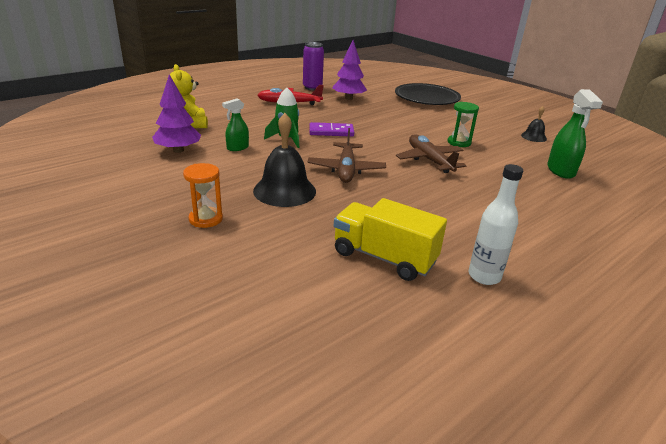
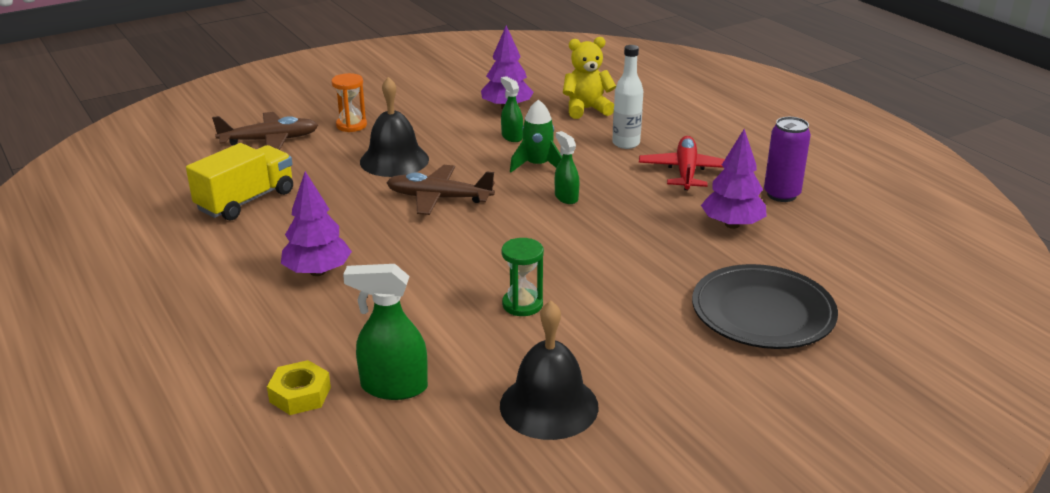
camera: 100 degrees right, 0 degrees up
(331, 132) = (566, 197): purple domino -> green spray bottle
(429, 160) = (456, 263): brown plane -> brown plane (269, 140)
(473, 205) = (317, 272): none -> purple tree
(484, 276) = (186, 248): white bottle -> white bottle (626, 143)
(533, 137) = (549, 405): black bell -> black bell, size x1.91
(597, 196) = (300, 394): none -> yellow nut

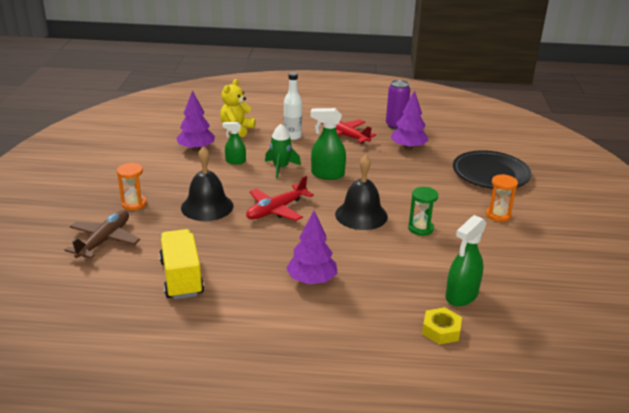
camera: 55 degrees left, 0 degrees up
(439, 198) = (276, 210): brown plane -> red plane
(549, 405) = (516, 256): black bell -> black bell (361, 215)
(566, 197) = (327, 174): green spray bottle -> green spray bottle, size x1.61
(646, 356) = (498, 215): none -> orange hourglass

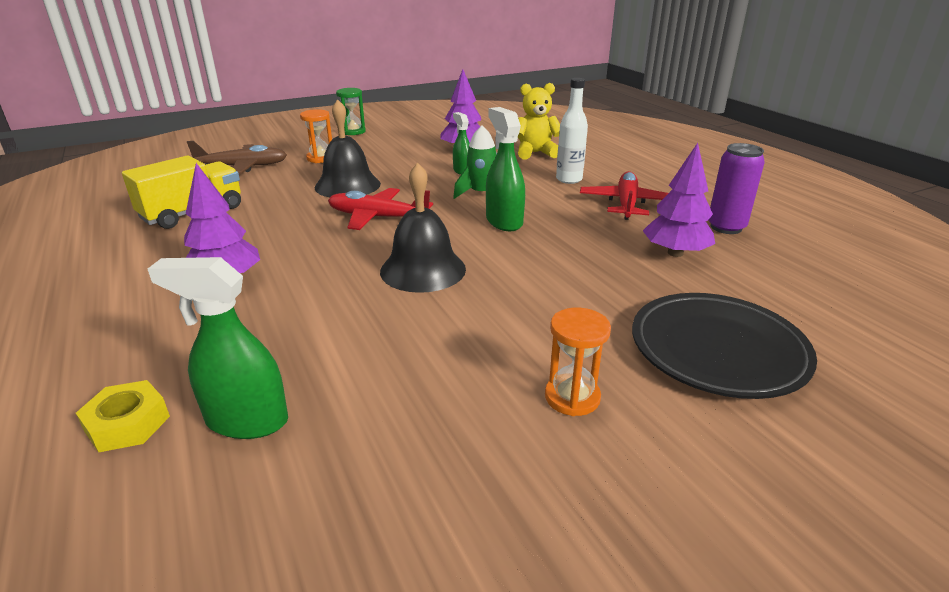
camera: 60 degrees right, 0 degrees up
(420, 228) = (434, 325): green hourglass -> green hourglass (353, 131)

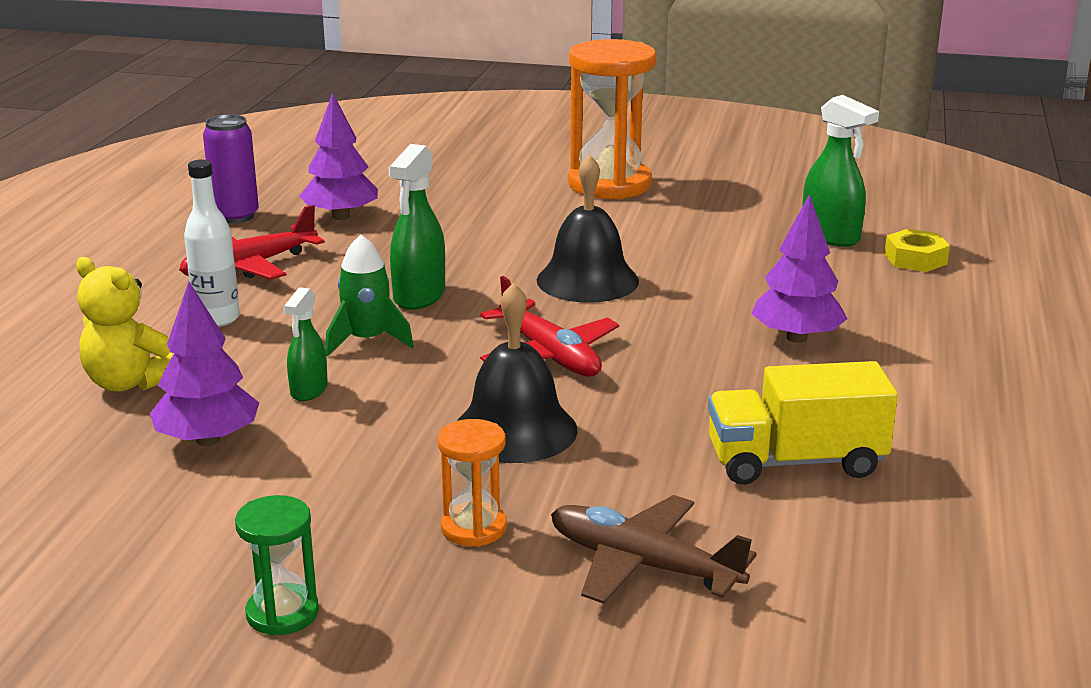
camera: 140 degrees left, 5 degrees down
(572, 397) = (609, 184): orange hourglass -> orange hourglass, size x2.01
(717, 350) = (475, 171): black plate -> none

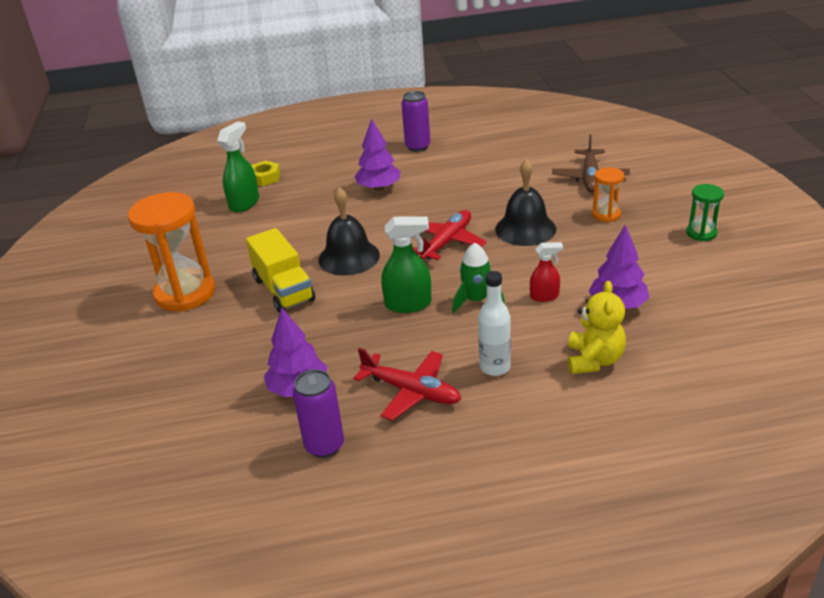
camera: 110 degrees left, 10 degrees up
(309, 390) = (544, 296): green spray bottle -> red spray bottle
(795, 462) = (491, 167): yellow truck -> yellow truck (283, 290)
(957, 407) = (417, 147): none -> purple can

